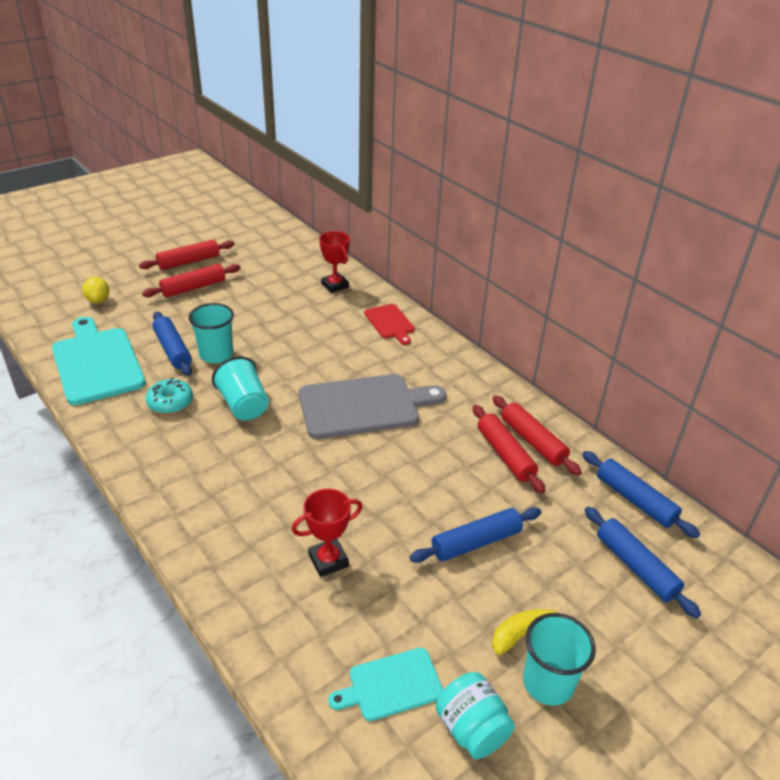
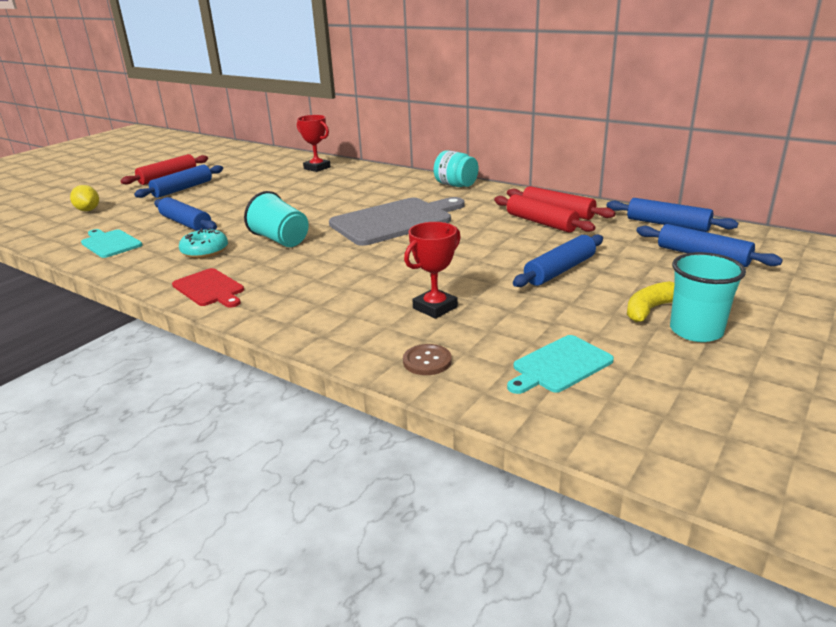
camera: 15 degrees left, 10 degrees down
(96, 363) = (110, 243): turquoise cutting board -> turquoise cutting board, size x0.53
(193, 288) = (183, 189): red rolling pin -> blue rolling pin
(216, 354) = (232, 219): turquoise cup -> none
(281, 636) = (427, 361): none -> brown button
(390, 323) = (382, 177): red cutting board -> red cutting board (210, 289)
(471, 729) = (657, 373): turquoise jar -> turquoise jar (456, 185)

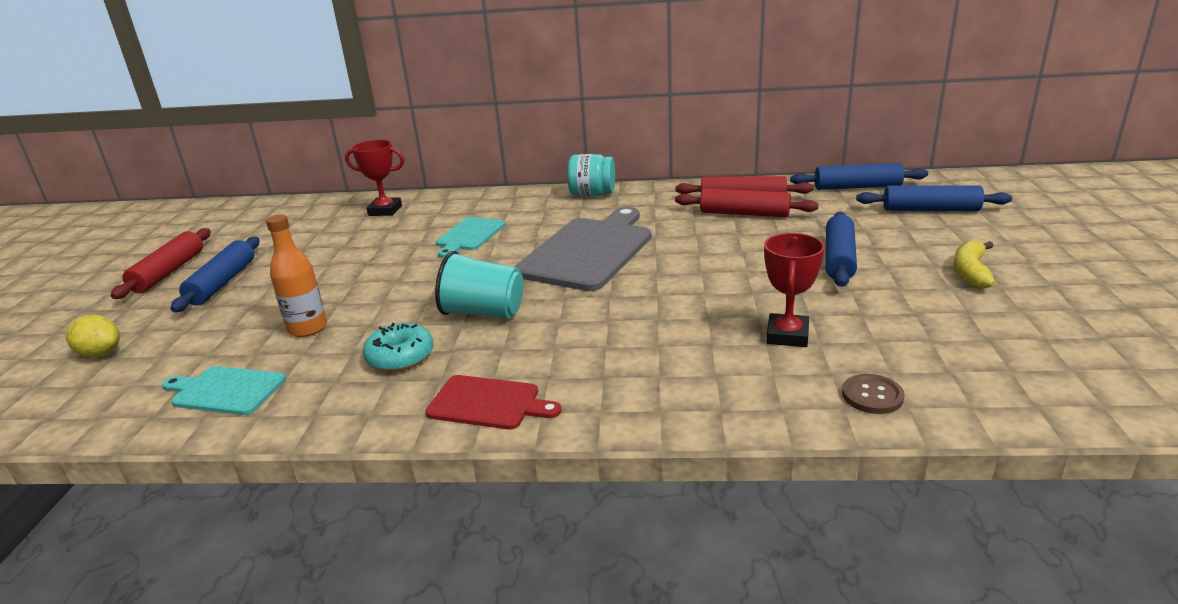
camera: 30 degrees left, 0 degrees up
(186, 223) = (307, 328): blue rolling pin -> orange bottle
(559, 365) = (988, 353): turquoise cutting board -> turquoise cutting board (469, 235)
(696, 331) = (1033, 281): turquoise cup -> none

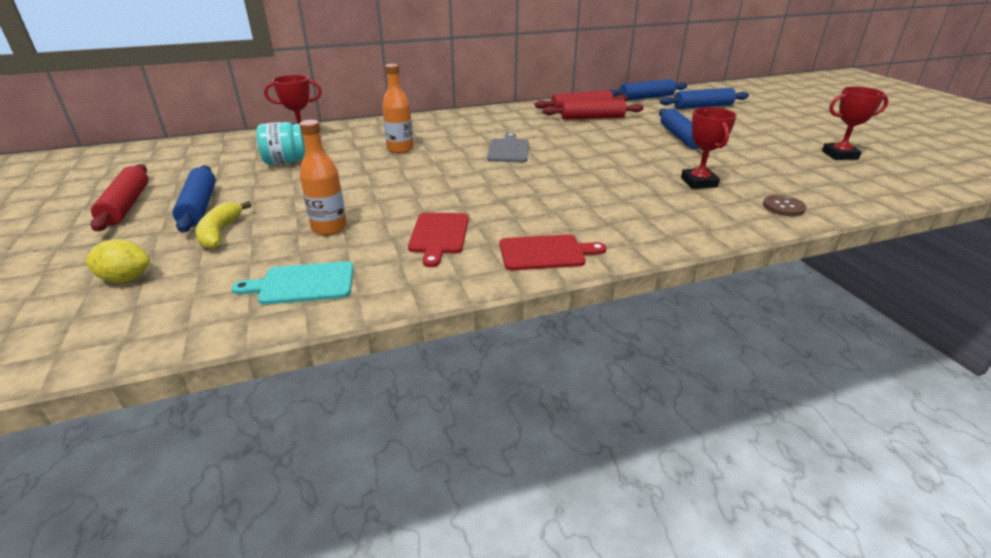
camera: 25 degrees left, 5 degrees up
(400, 357) = (439, 235): turquoise donut -> red cutting board
(469, 235) = (400, 149): turquoise cutting board -> orange bottle
(483, 312) = (472, 197): turquoise cup -> none
(588, 251) = (508, 150): grey cutting board -> grey cutting board, size x0.53
(592, 194) = (469, 115): turquoise jar -> turquoise jar (286, 161)
(970, 272) = (762, 137): yellow banana -> yellow banana (220, 233)
(1072, 321) = (840, 155): none -> red trophy

